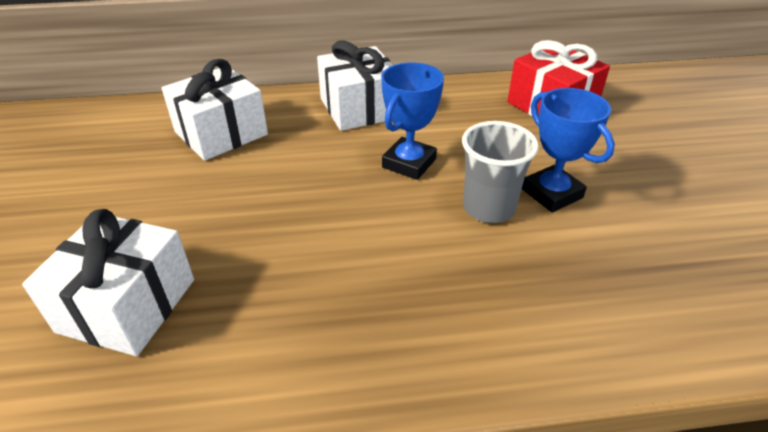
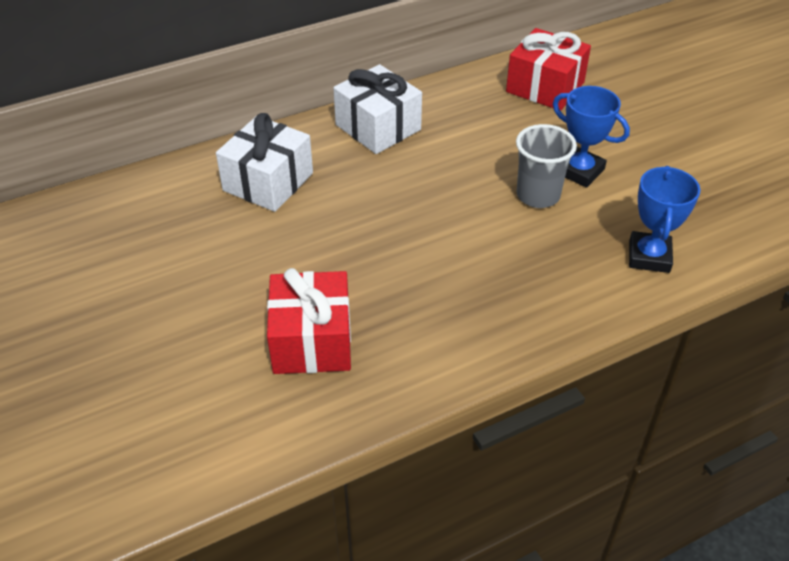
camera: 20 degrees left, 5 degrees up
(127, 305) = (312, 341): white gift -> red gift
(409, 163) = (454, 171): blue trophy -> blue trophy (649, 256)

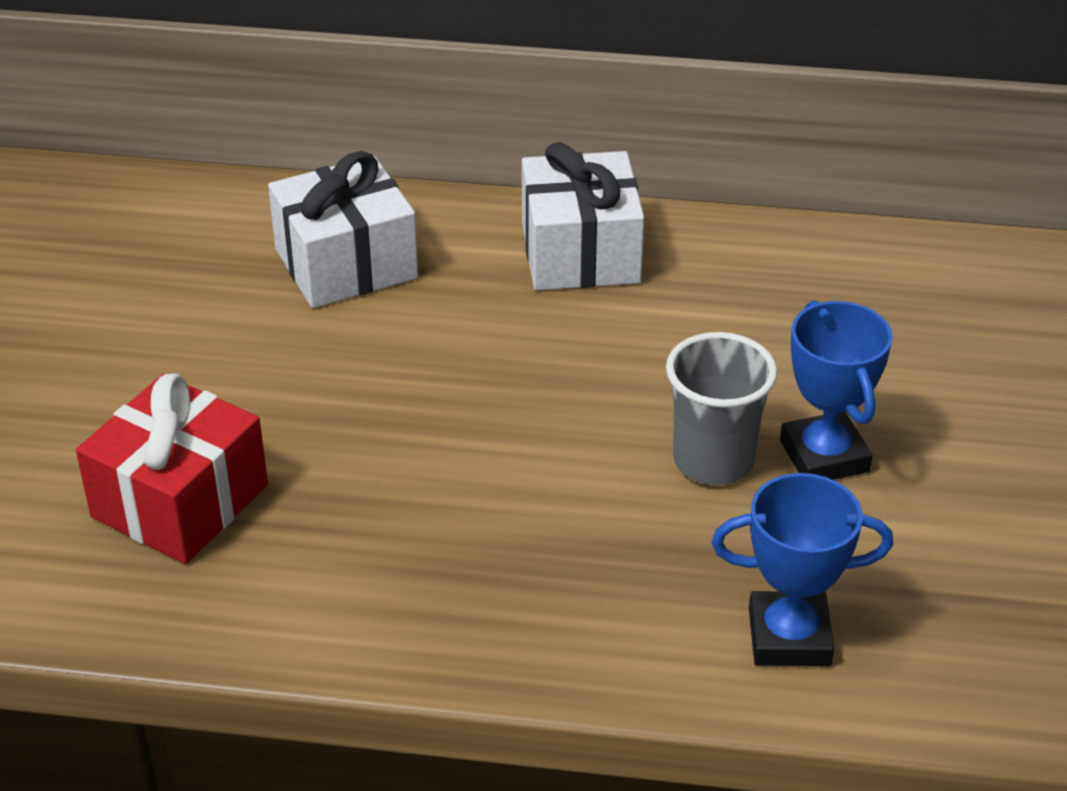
camera: 35 degrees right, 5 degrees down
(545, 87) = (916, 302): red gift -> none
(649, 256) = (789, 637): blue trophy -> blue trophy turned 45 degrees clockwise

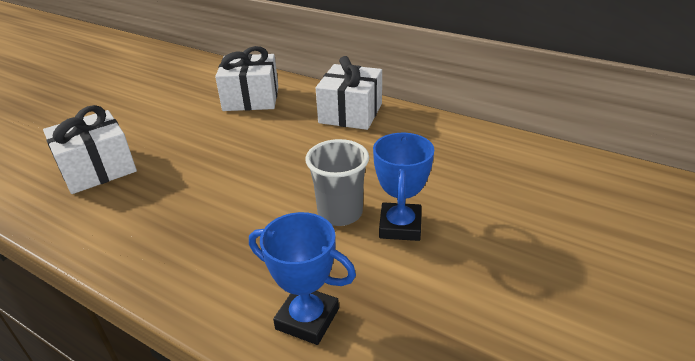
camera: 25 degrees right, 5 degrees down
(180, 501) = (98, 169): red gift -> white gift

